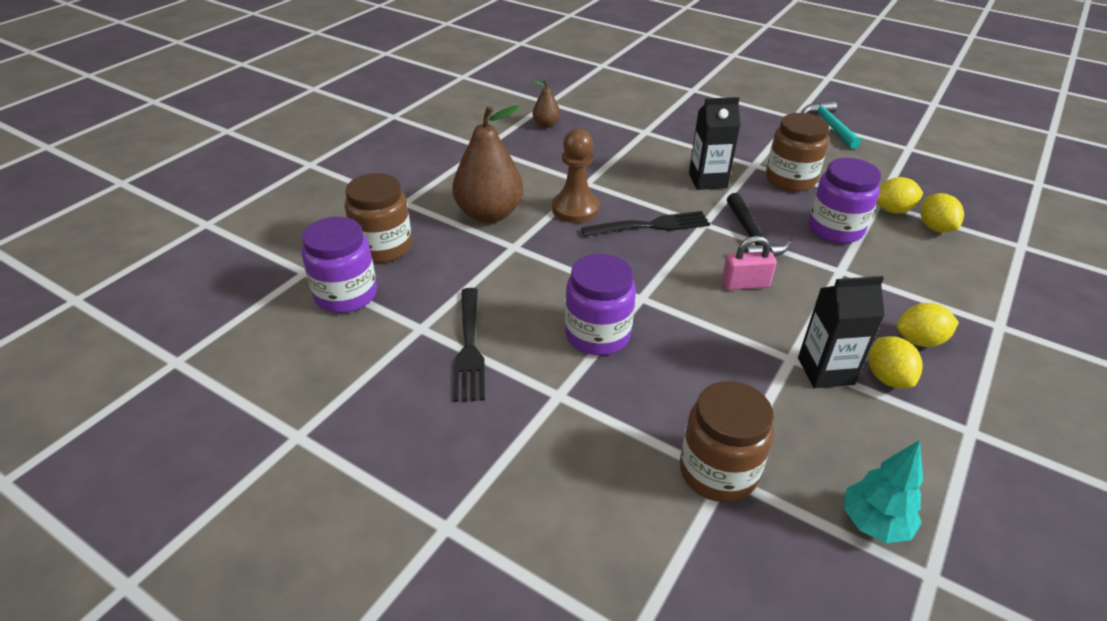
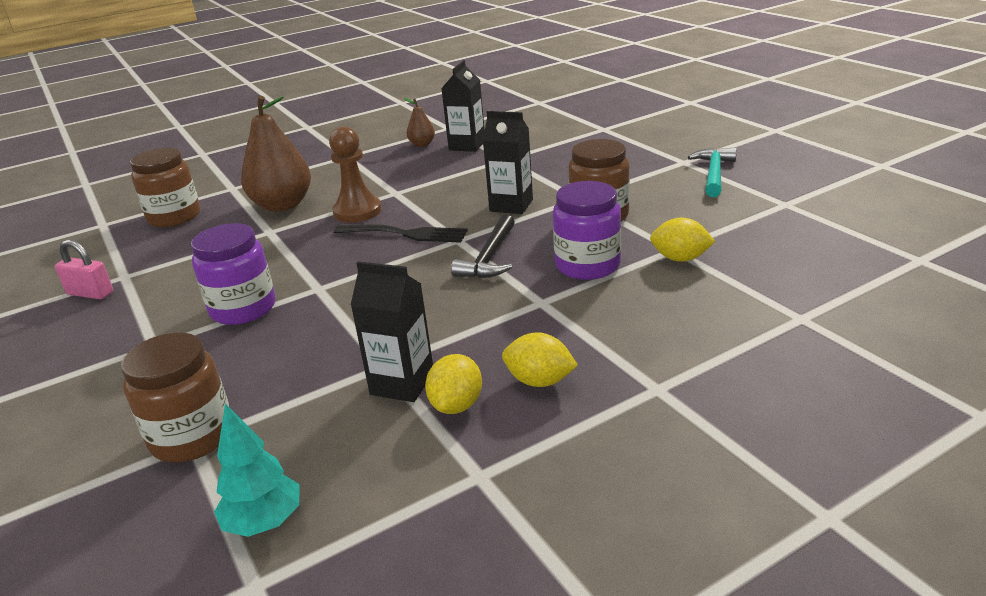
camera: 30 degrees right, 10 degrees down
(346, 295) = (106, 244): purple jar -> none
(469, 348) = (137, 297): black fork -> none
(592, 121) = (467, 145): none -> black carton
(745, 284) = (427, 295): pink padlock -> pink padlock (90, 293)
(935, 228) = (709, 282): yellow lemon -> none

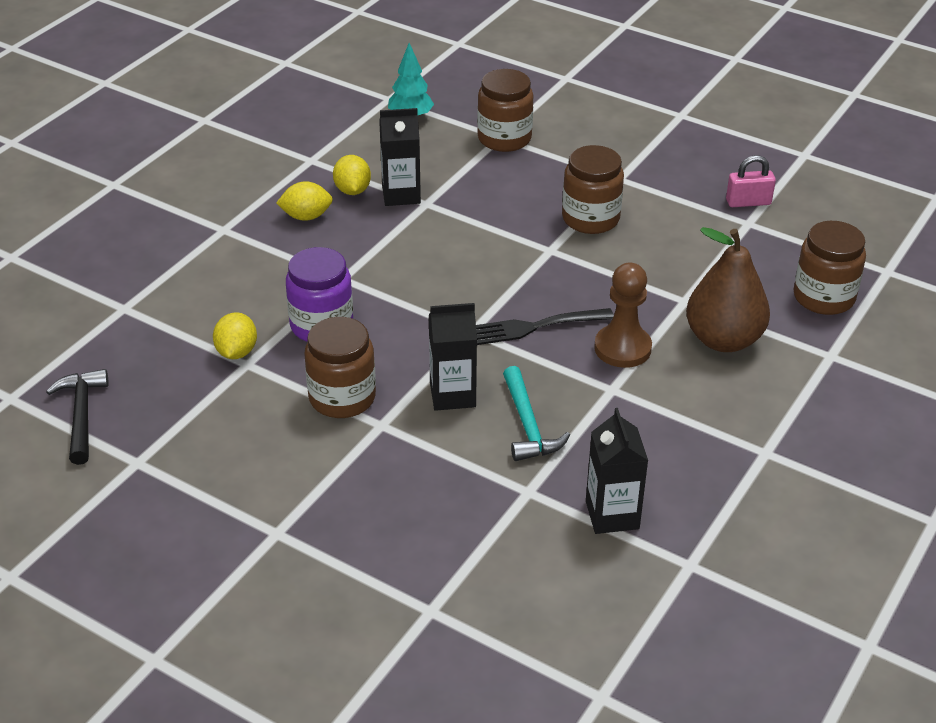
camera: 150 degrees right, 10 degrees up
(243, 309) = (590, 219): purple jar -> brown jar
(422, 144) = (684, 504): brown pear -> none
(489, 258) = (421, 315): black hammer -> black hammer (81, 415)
(680, 258) = (236, 352): yellow lemon -> yellow lemon turned 75 degrees counterclockwise
(714, 173) = (230, 510): turquoise hammer -> turquoise hammer (528, 425)

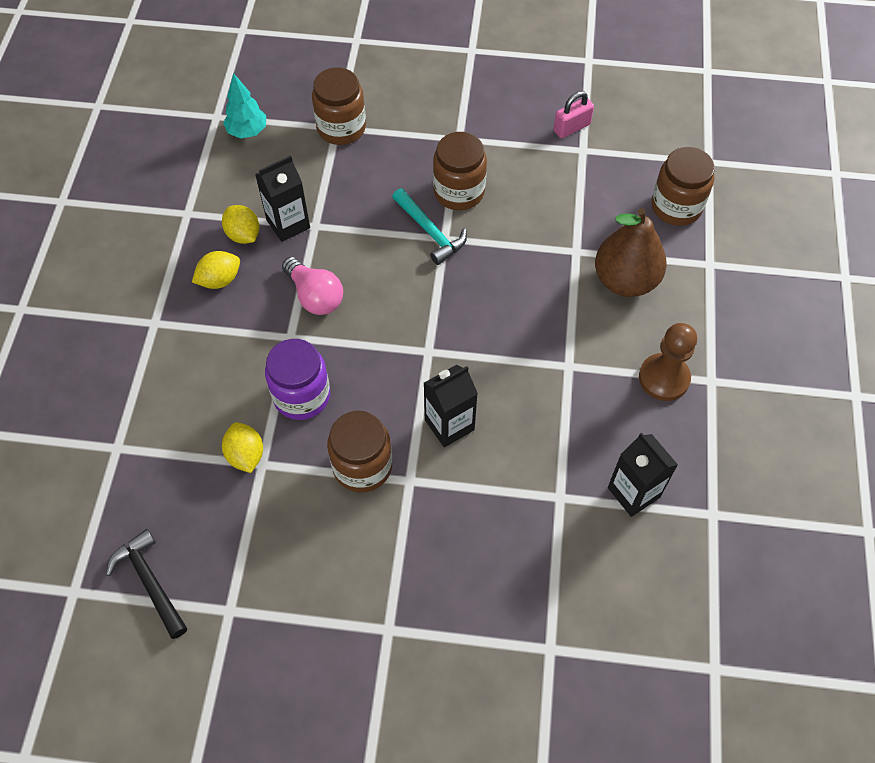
camera: 25 degrees left, 20 degrees up
(388, 255) = (315, 296): none -> pink light bulb
(528, 425) = (525, 431): turquoise hammer -> turquoise hammer (430, 232)
(533, 327) = (475, 327): black fork -> none
(622, 348) = (555, 320): brown pawn -> brown pawn (664, 378)

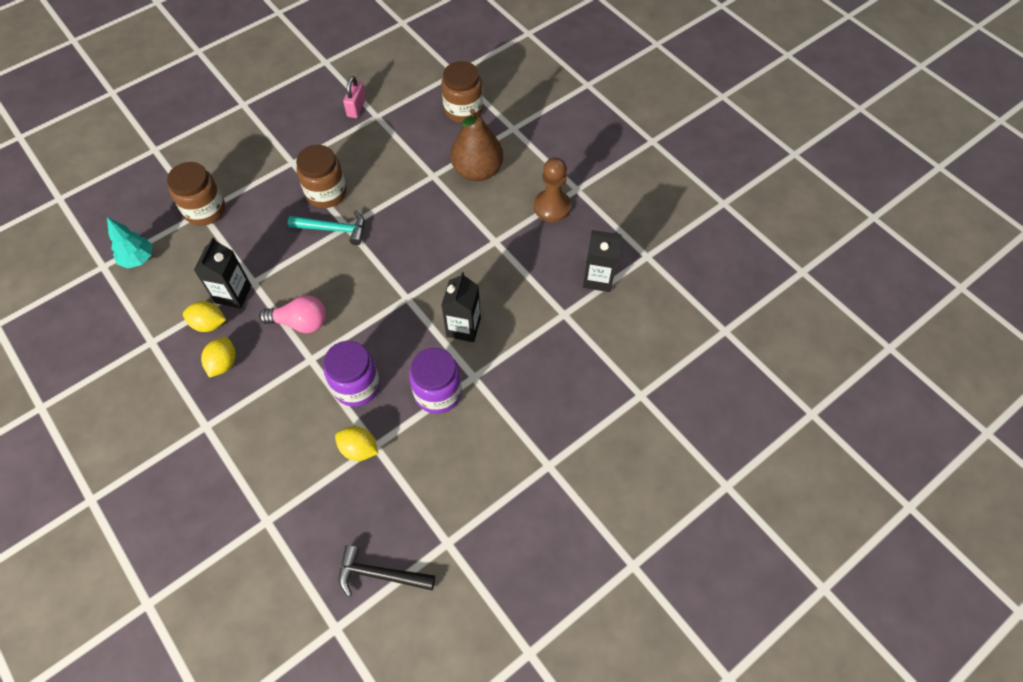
camera: 45 degrees left, 0 degrees up
(362, 466) = (438, 393): brown jar -> purple jar

